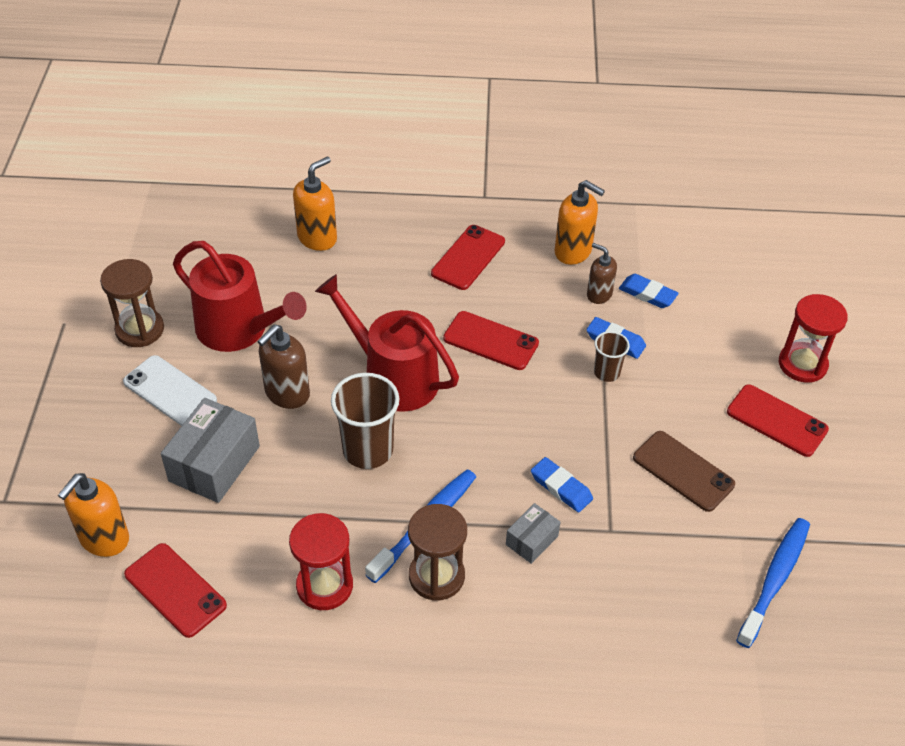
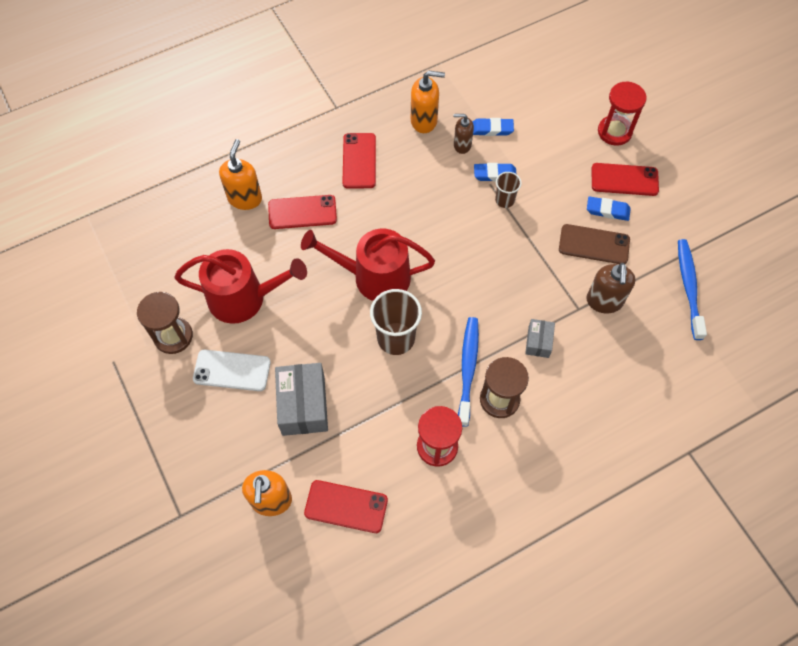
camera: 30 degrees left, 15 degrees up
(287, 393) = (313, 328): brown soap dispenser -> brown soap dispenser (604, 301)
(491, 341) = (417, 216): red phone -> red phone (302, 212)
(561, 487) = (531, 296): blue eraser -> blue eraser (607, 210)

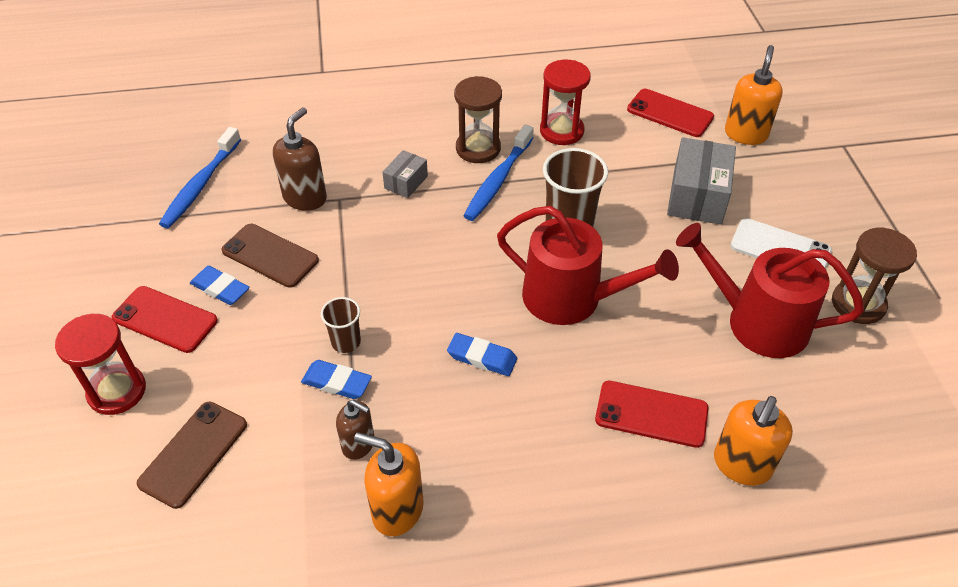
camera: 160 degrees left, 15 degrees down
(359, 161) = (536, 471): red phone -> none
(491, 129) = (296, 457): blue eraser -> blue eraser (482, 357)
(546, 114) = (193, 453): none -> brown phone

